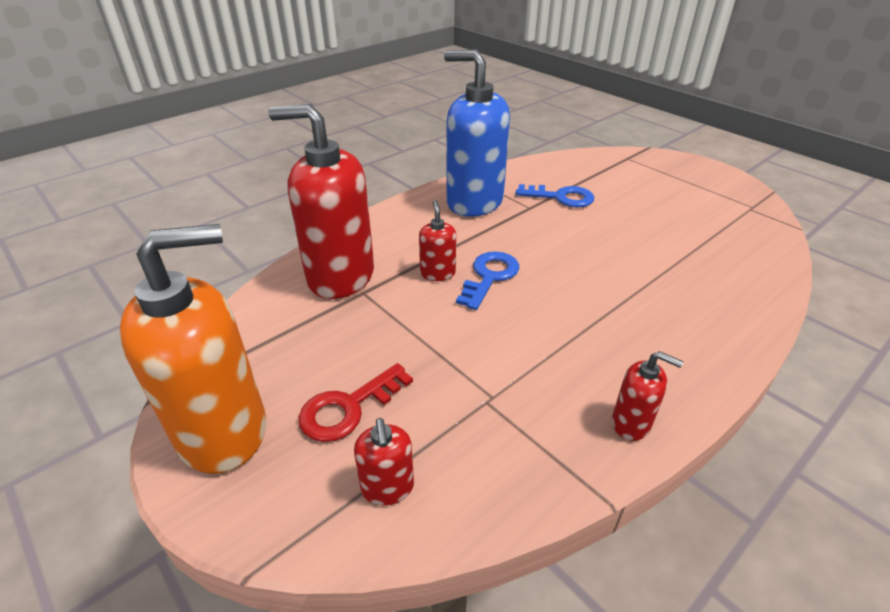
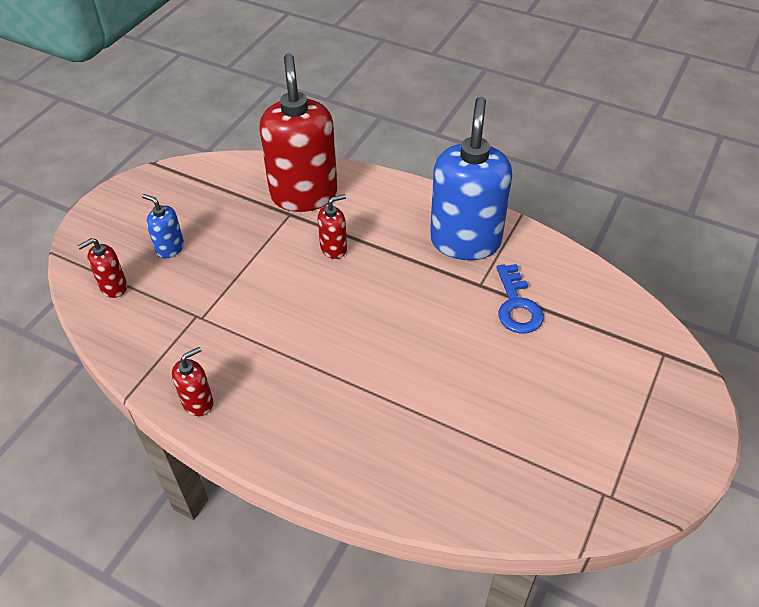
camera: 70 degrees right, 10 degrees up
(223, 431) = (137, 202): orange soap dispenser -> none
(348, 408) = (170, 248): red key -> blue soap dispenser
(489, 276) = (344, 282): blue key -> none
(631, 423) = (198, 402): red soap dispenser -> red soap dispenser turned 135 degrees counterclockwise

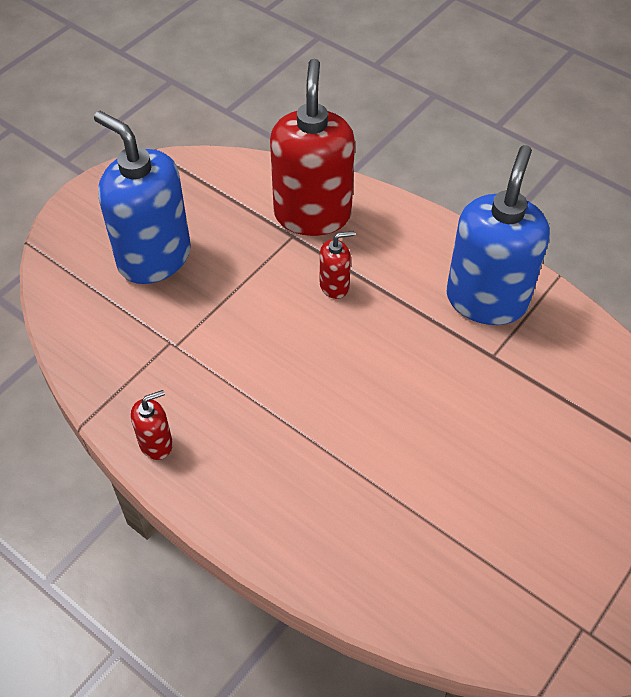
camera: 10 degrees right, 5 degrees up
(113, 287) = (87, 294): red soap dispenser -> none
(170, 248) = (154, 257): blue soap dispenser -> blue soap dispenser, size x2.26
(517, 306) = (530, 388): blue key -> none

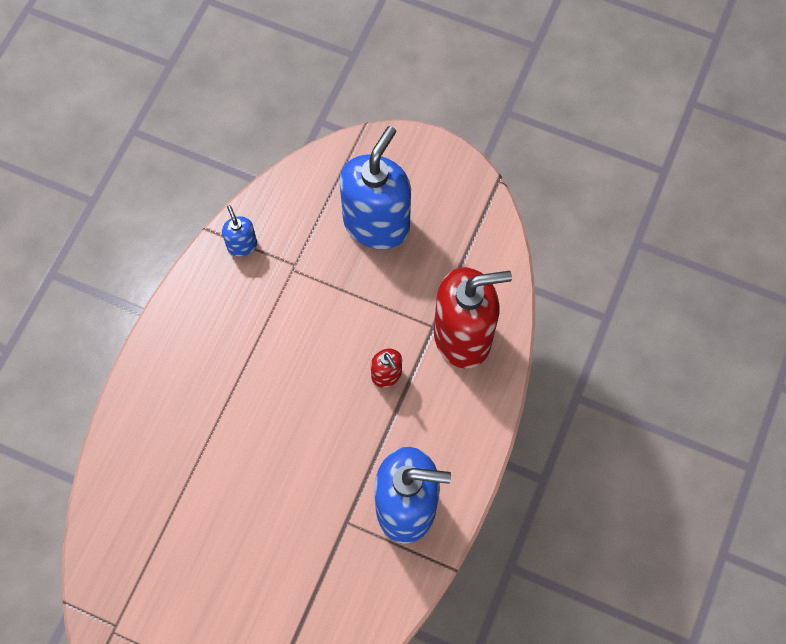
camera: 75 degrees right, 15 degrees up
(121, 390) = (242, 245): none -> blue soap dispenser
(156, 443) = (201, 285): red soap dispenser -> none

